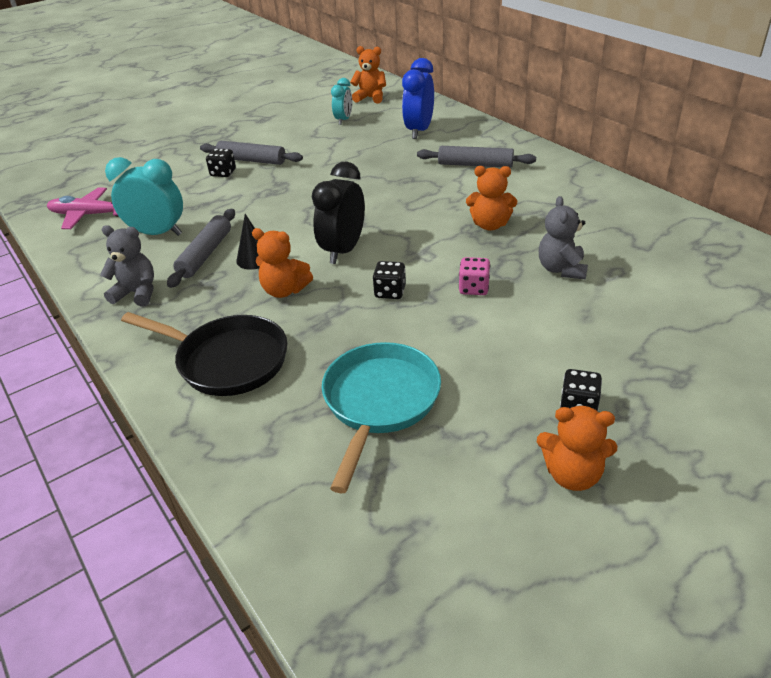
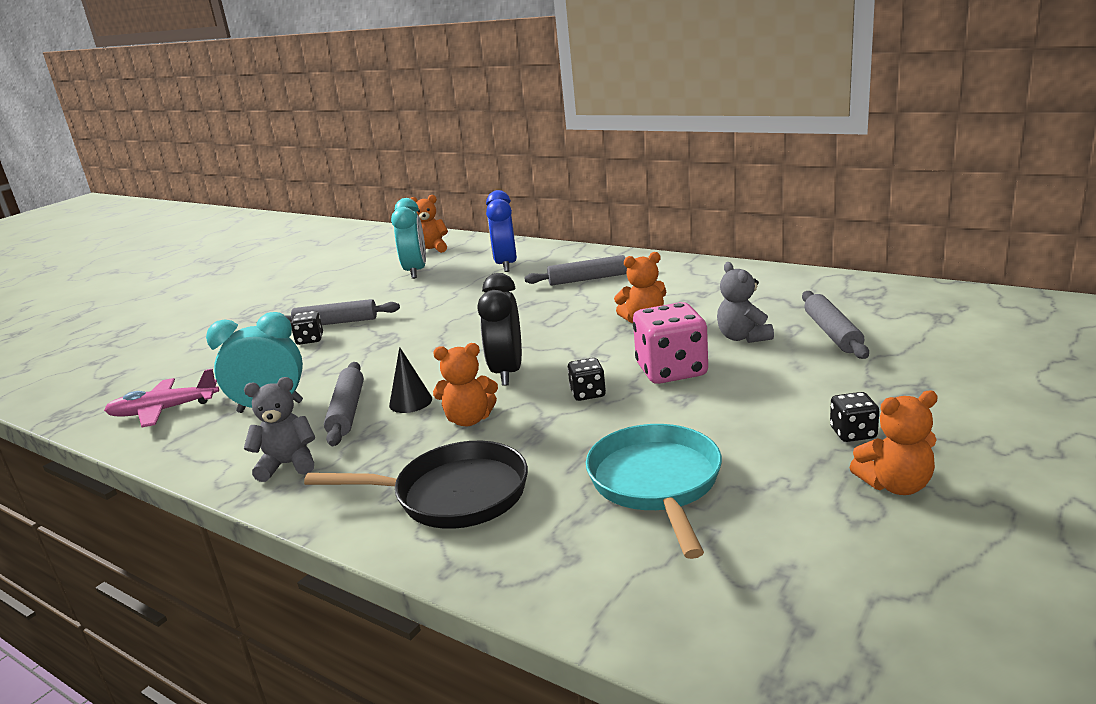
camera: 20 degrees left, 15 degrees down
(344, 120) = (416, 271): turquoise clock -> turquoise clock, size x1.63
(474, 288) = (671, 370): pink dice -> pink dice, size x1.96
(646, 288) = (832, 333): none -> grey rolling pin

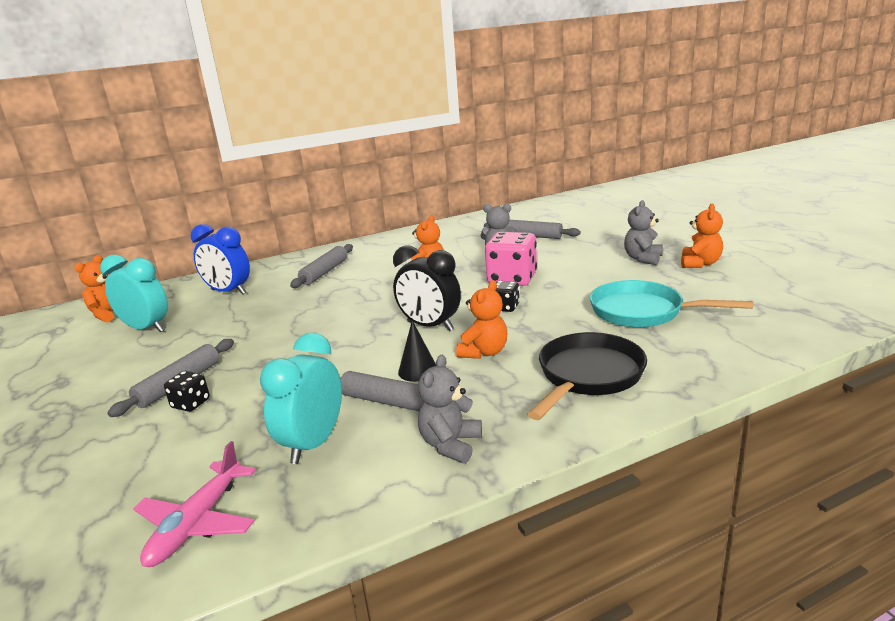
camera: 60 degrees left, 0 degrees up
(853, 433) = (643, 259): black dice -> grey teddy bear

